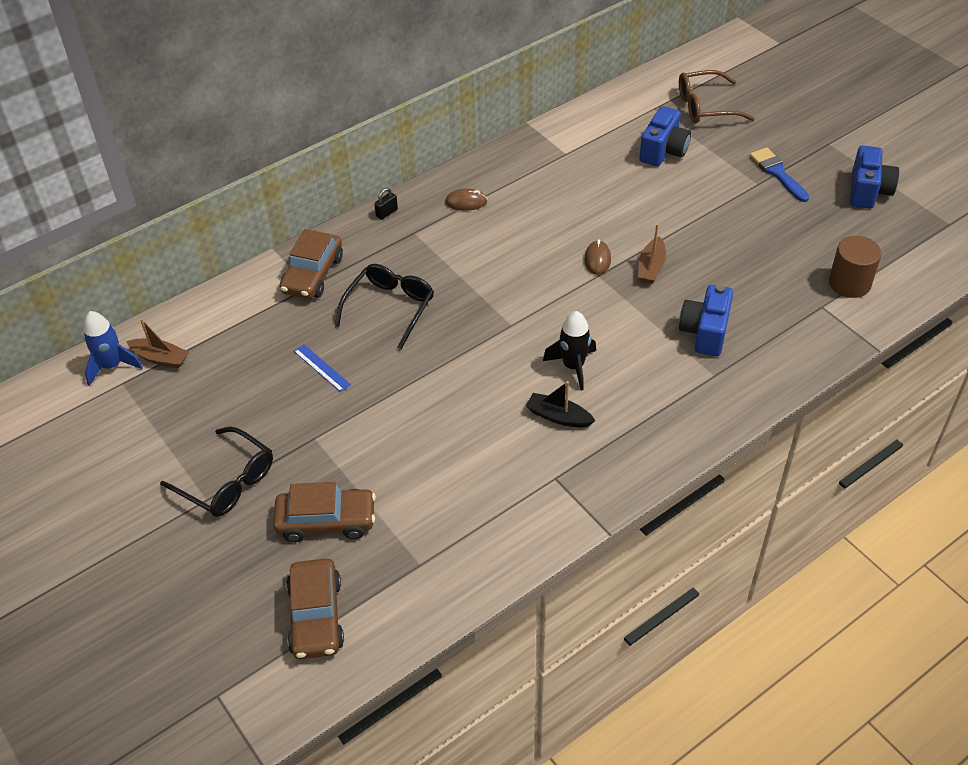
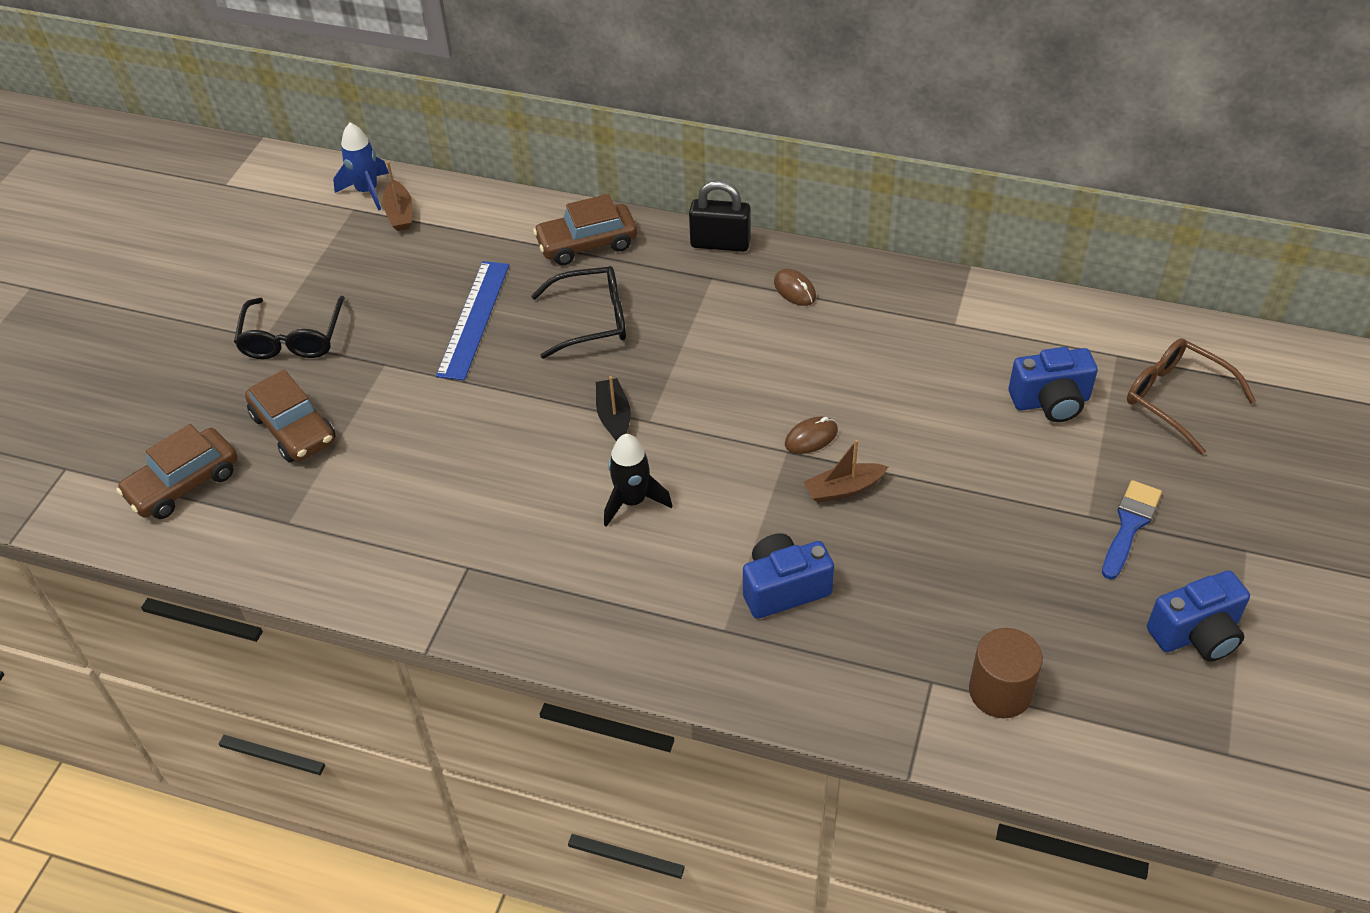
camera: 55 degrees right, 0 degrees up
(322, 368) = (473, 319): blue ruler -> blue ruler, size x1.91
(387, 213) = (720, 243): black padlock -> black padlock, size x2.04
(558, 416) = (552, 526): black boat -> black boat (614, 416)

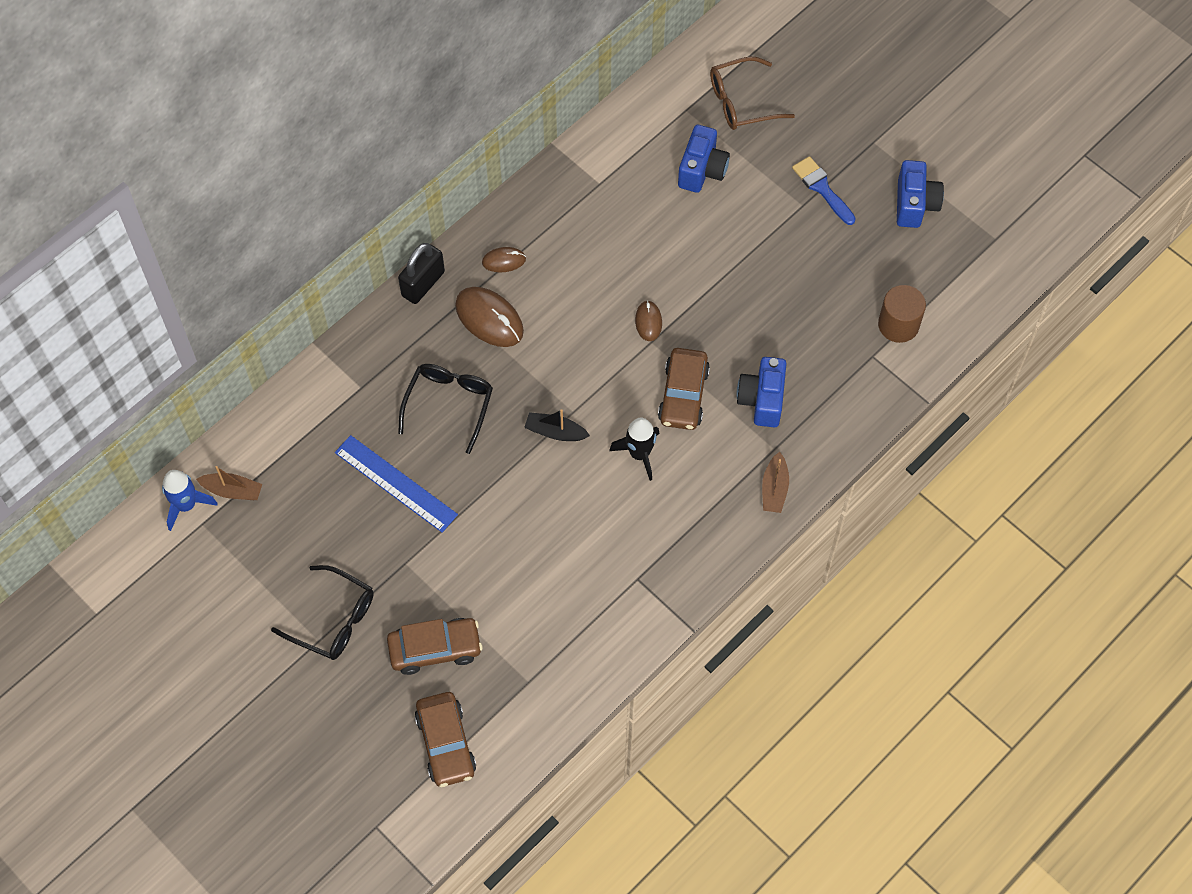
camera: 65 degrees left, 15 degrees up
(587, 244) = (362, 372): brown car -> brown car (683, 395)
(716, 308) = (489, 319): none -> brown mouse
(843, 489) = (703, 326): brown boat -> brown boat (774, 489)

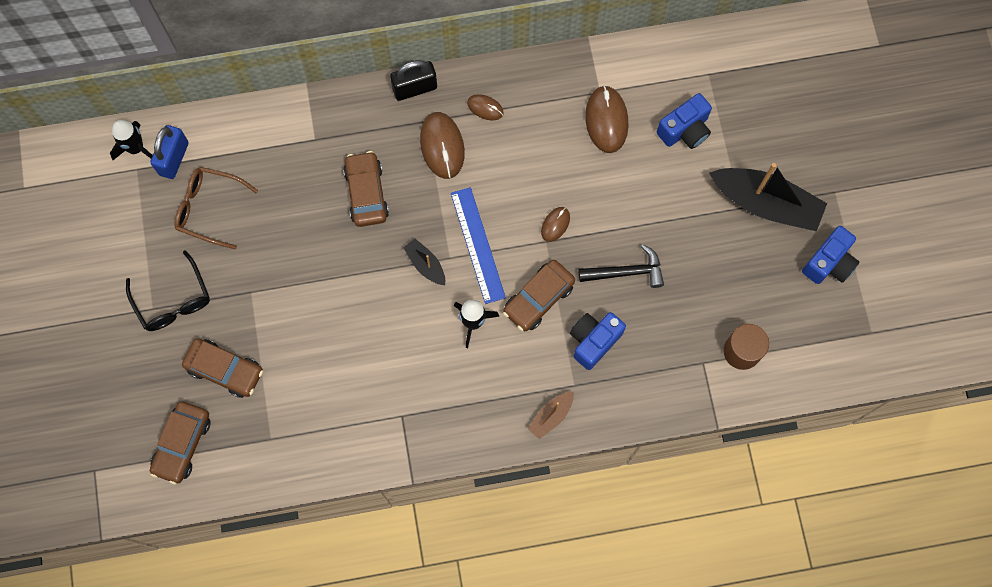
camera: 35 degrees right, 10 degrees up
(186, 505) = (136, 148): blue rocket -> black rocket
(232, 491) = (174, 158): brown boat -> blue padlock
(395, 483) = (286, 228): blue ruler -> blue ruler (477, 245)
(449, 404) = (366, 193): black glasses -> brown car
(625, 204) = (606, 120): none -> brown mouse
(741, 102) = (756, 94): brown glasses -> brown glasses (209, 208)
(745, 322) = (626, 272): none -> black hammer
(822, 188) = (766, 204): blue brush -> black boat

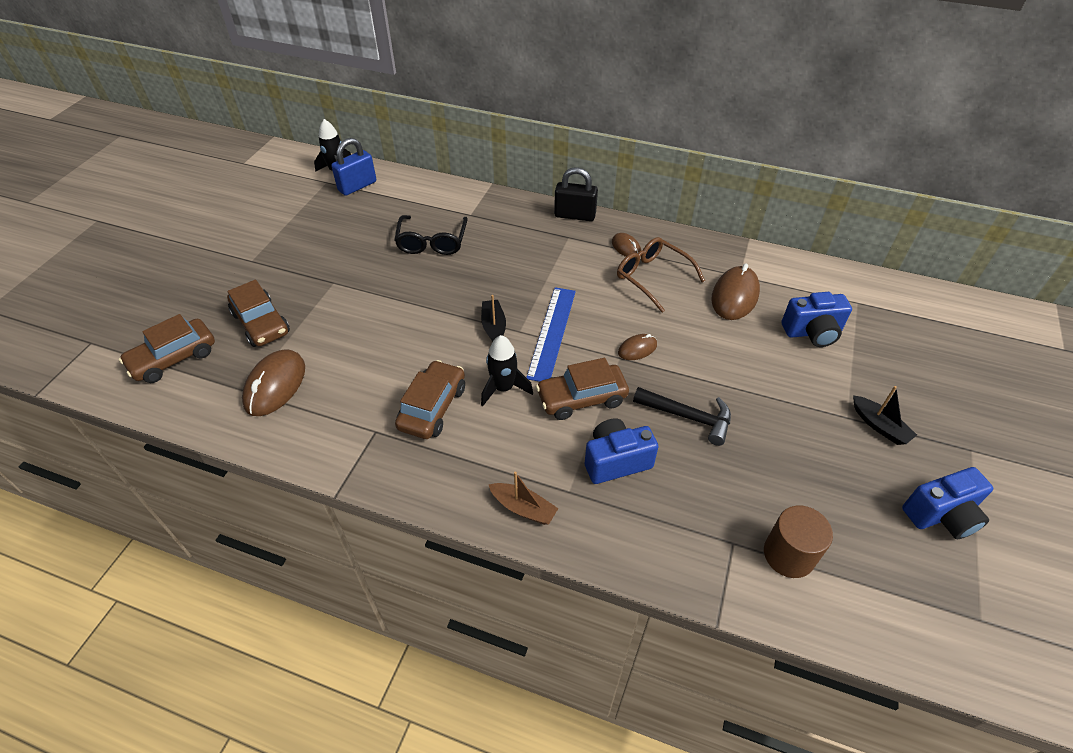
camera: 30 degrees right, 25 degrees down
(173, 301) = (271, 262): black glasses -> black glasses (432, 242)
(209, 208) = (353, 221): brown glasses -> brown glasses (652, 277)
(366, 193) = (483, 260): brown car -> brown car (432, 407)
(442, 146) = (570, 257): brown mouse -> brown mouse (275, 385)
(551, 416) = (523, 508): brown boat -> brown boat turned 135 degrees counterclockwise
(766, 204) = (879, 426): black boat -> black boat, size x0.48

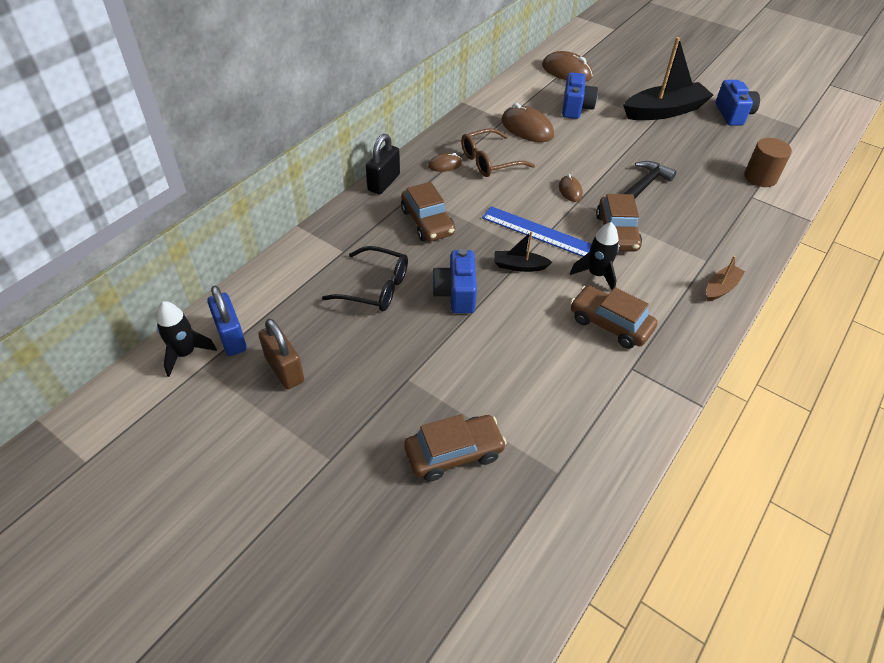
camera: 75 degrees left, 0 degrees up
(174, 358) = (487, 549): brown car -> brown car (427, 222)
(275, 385) = (556, 444): brown mouse -> brown mouse (566, 71)
(331, 218) = (284, 369): none -> brown padlock
(616, 461) = (681, 230): blue camera -> blue camera (456, 294)
(879, 426) = (664, 111): black boat -> black boat, size x2.10

